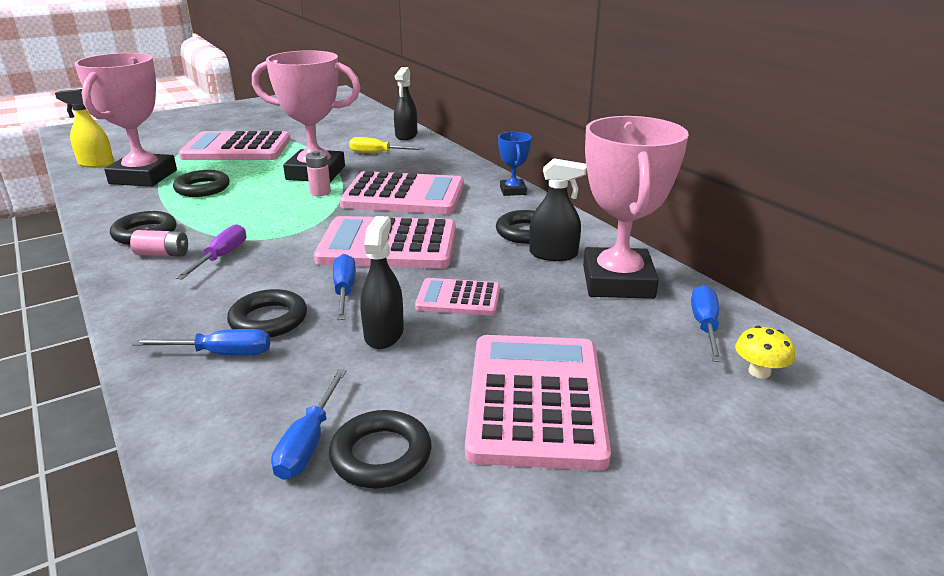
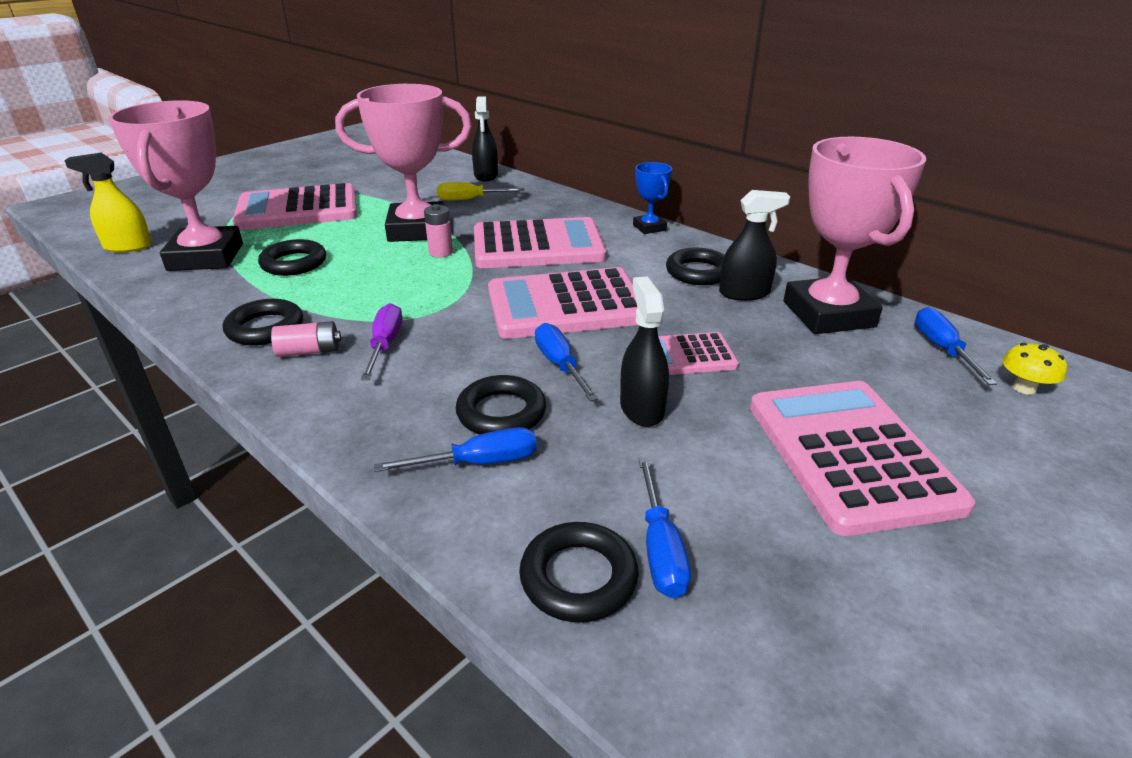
camera: 15 degrees left, 5 degrees up
(381, 455) = (747, 547): black ring -> black ring (578, 577)

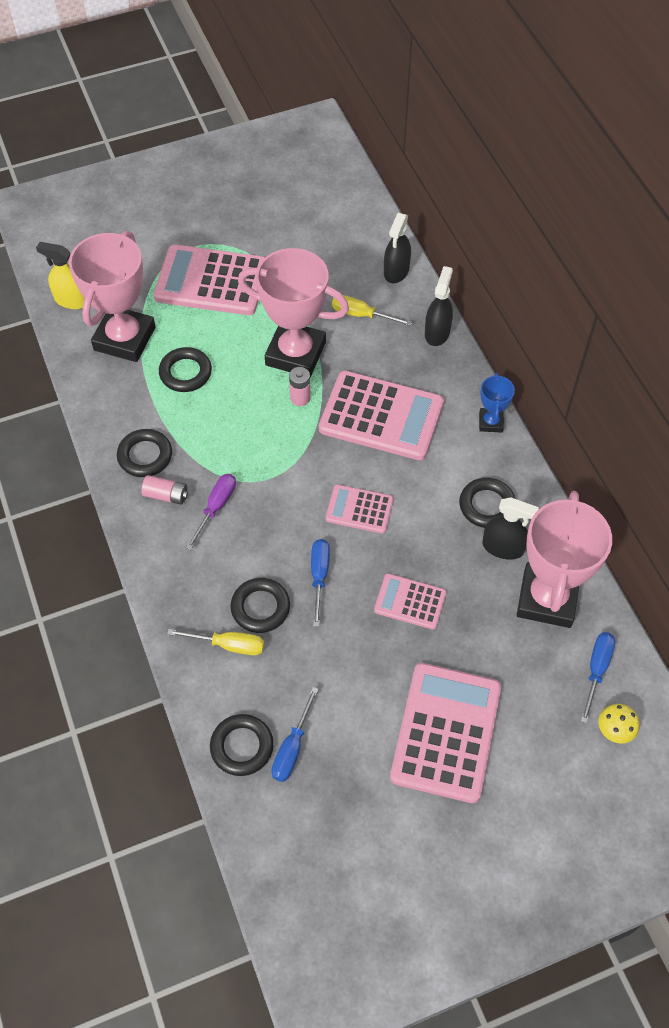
camera: 25 degrees right, 25 degrees up
(478, 462) = (228, 645): blue screwdriver -> yellow screwdriver
(566, 305) = (359, 509): pink calculator -> pink calculator, size x0.53
(641, 408) = (347, 640): black spray bottle -> black spray bottle (437, 332)

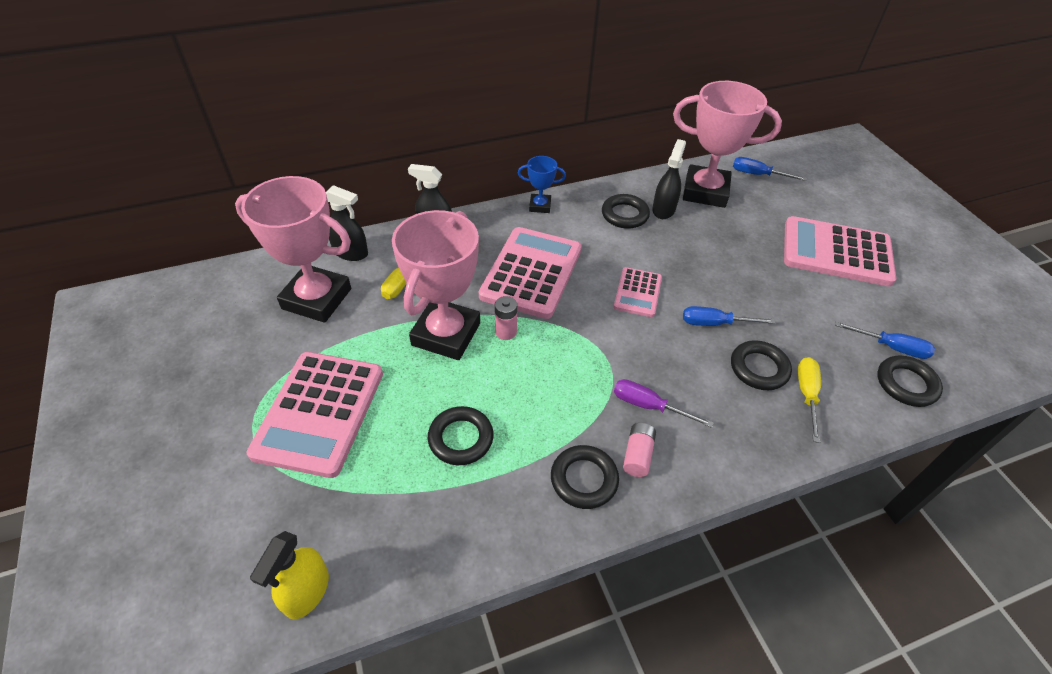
camera: 90 degrees left, 10 degrees down
(124, 338) = (394, 512): pink trophy -> pink trophy (317, 299)
(410, 602) = (726, 265): pink calculator -> none
(615, 730) = (801, 172): yellow mushroom -> none

